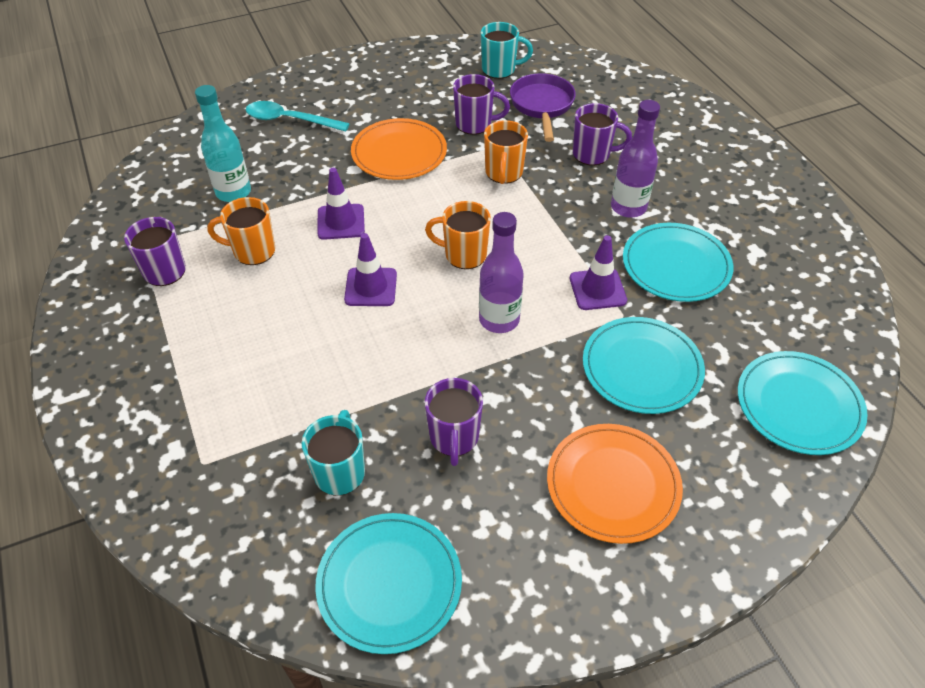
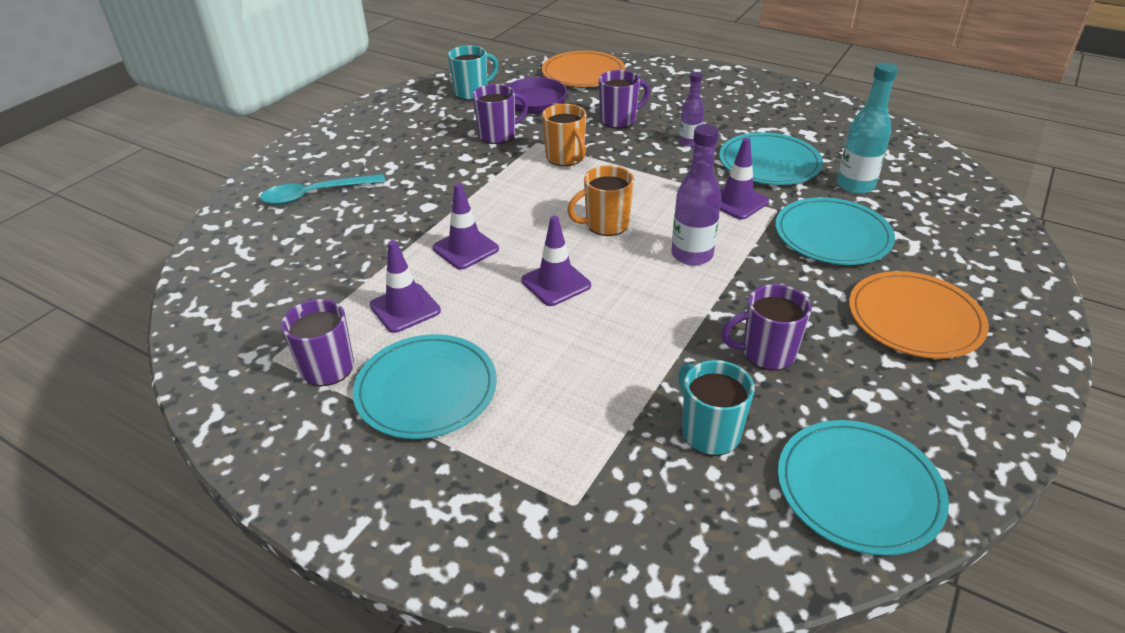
camera: 35 degrees left, 10 degrees down
(233, 192) = (324, 272): turquoise bottle -> turquoise bottle (855, 185)
(253, 251) = (405, 308): orange mug -> purple traffic cone
(399, 153) = (456, 178): orange plate -> orange plate (583, 73)
(454, 438) = (766, 353): purple mug -> purple mug turned 120 degrees clockwise
(628, 207) = (689, 142): purple bottle -> purple bottle, size x0.63
(799, 405) = (953, 208): turquoise plate -> turquoise plate (426, 389)

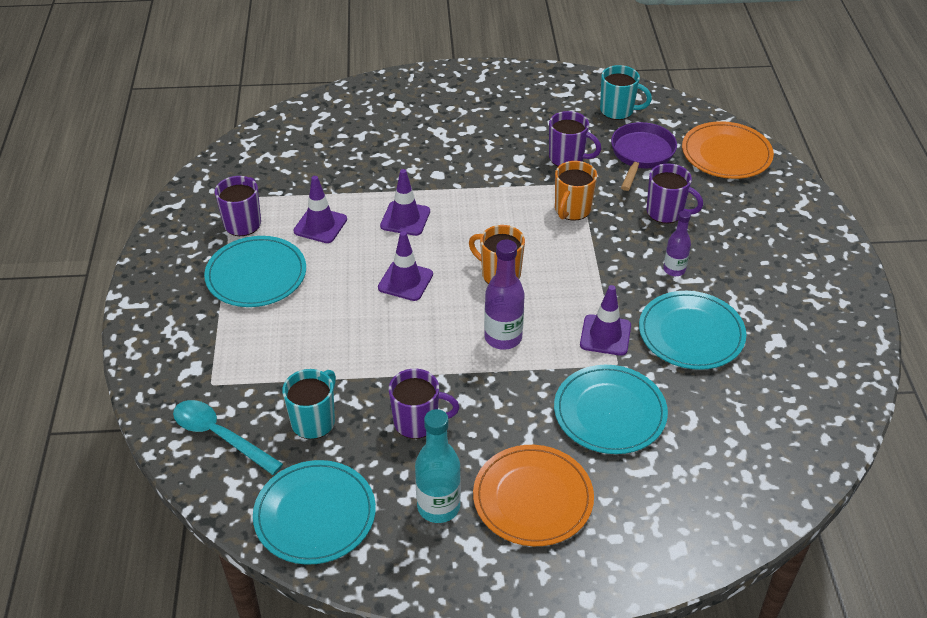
camera: 55 degrees right, 5 degrees up
(315, 195) = (401, 117): turquoise spoon -> turquoise spoon (220, 436)
(766, 353) = (417, 422): purple mug -> purple mug turned 135 degrees clockwise
(855, 185) = (709, 403): turquoise bottle -> turquoise bottle (438, 507)

